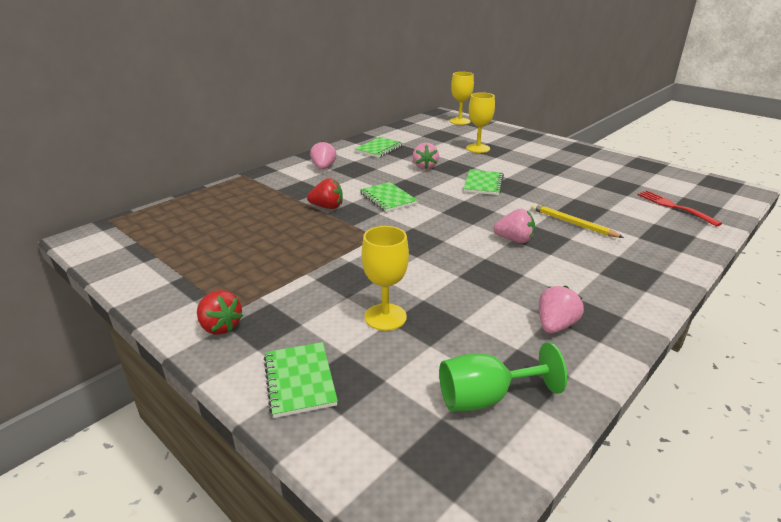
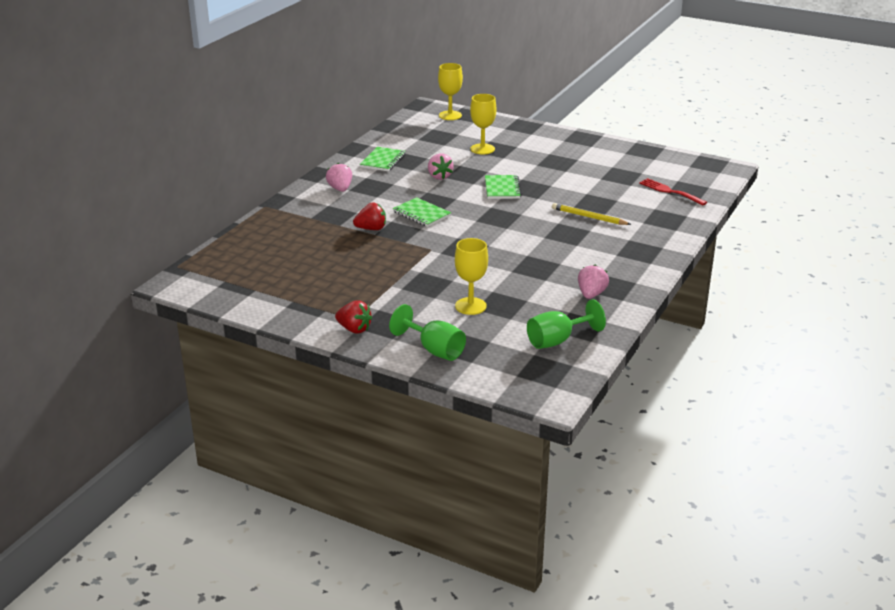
camera: 15 degrees left, 0 degrees up
(300, 380) = (434, 350): green notebook -> green goblet
(514, 240) = (545, 237): pink strawberry -> none

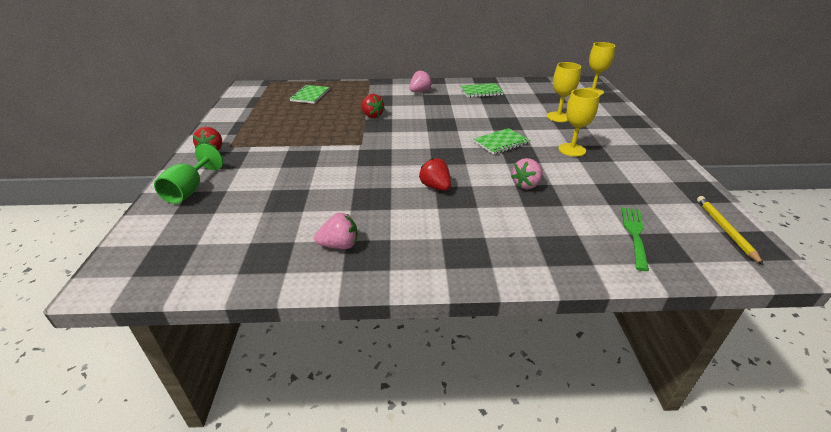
camera: 60 degrees right, 5 degrees up
(421, 214) = (415, 125): green notebook -> green notebook (310, 95)
(439, 176) = (485, 115): pink strawberry -> pink strawberry (526, 185)
(470, 306) = (274, 186): yellow goblet -> yellow goblet (572, 150)
(546, 237) = (435, 187): none -> red strawberry
(557, 340) = (229, 250): green goblet -> none
(589, 217) = (503, 198): yellow pencil -> yellow pencil (725, 230)
(670, 191) = (634, 234): red fork -> green fork

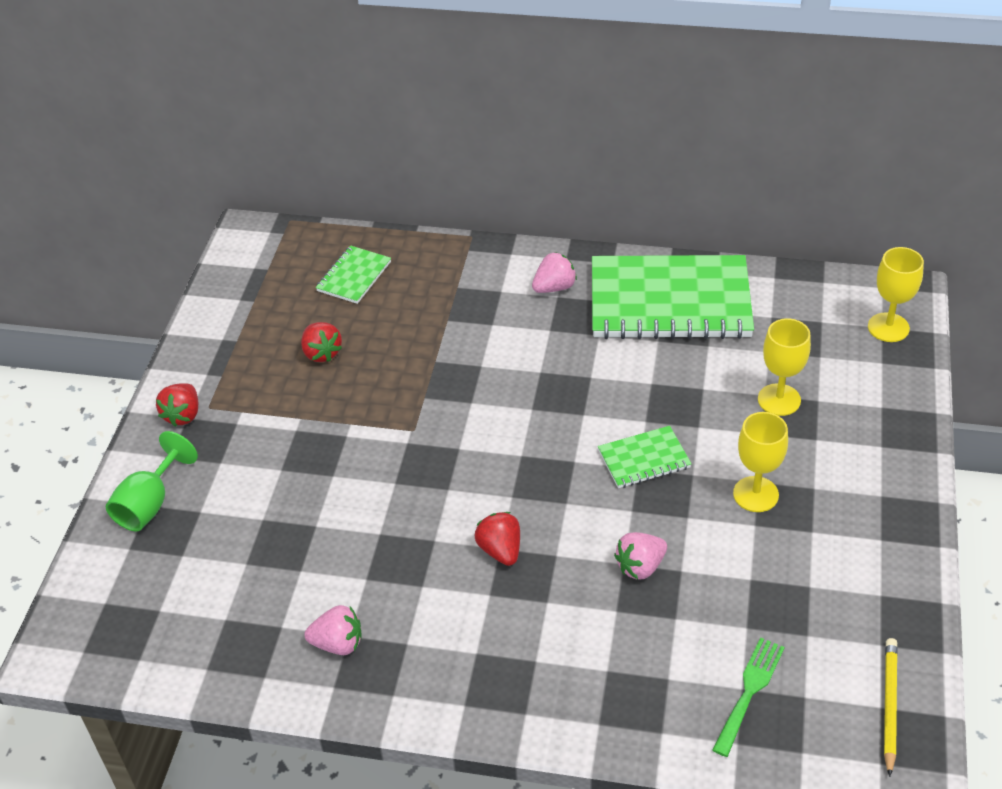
camera: 15 degrees right, 10 degrees up
(372, 116) = (449, 353): red strawberry -> red strawberry (322, 353)
(481, 92) = (670, 301): green notebook -> green notebook, size x2.20

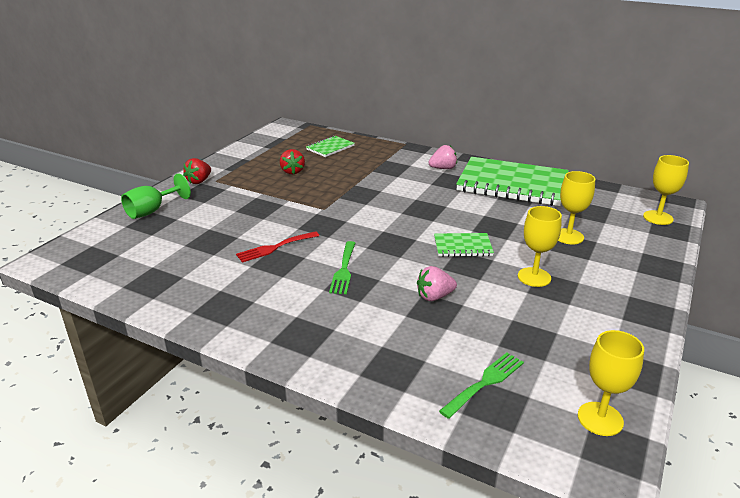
camera: 15 degrees right, 15 degrees down
(338, 643) = (210, 292): pink strawberry -> none
(382, 533) = (275, 248): none -> red fork
(500, 550) = (344, 270): red strawberry -> green fork
(889, 705) = (600, 419): yellow pencil -> yellow goblet

